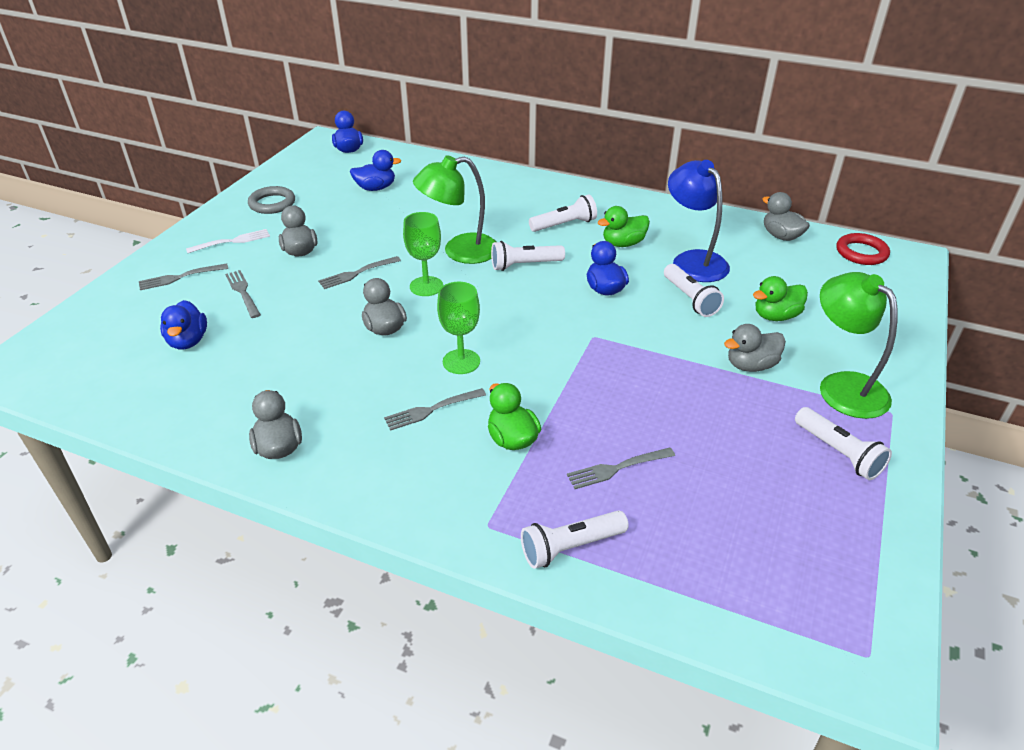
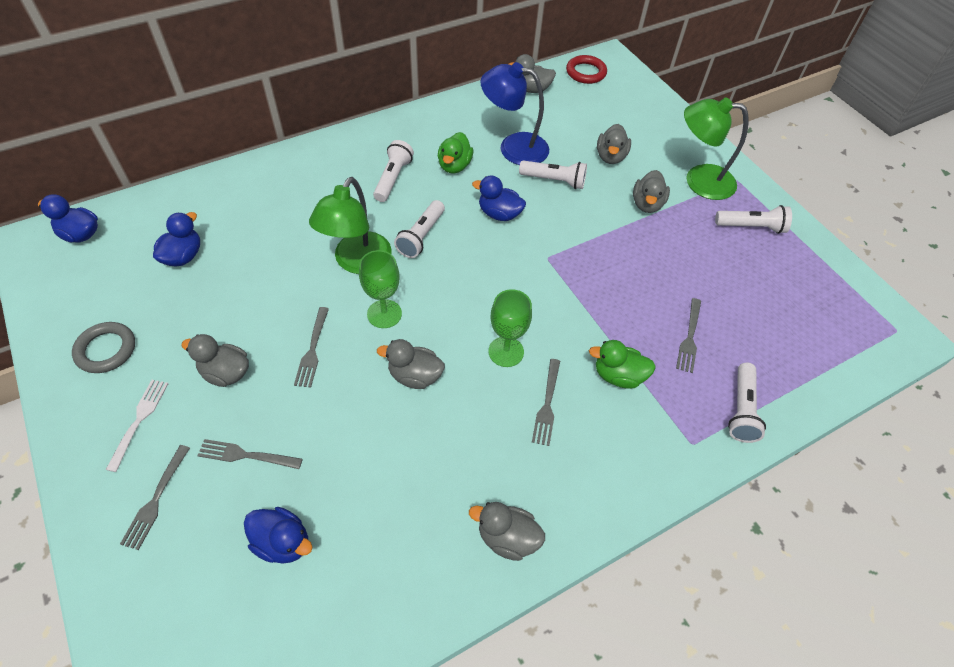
camera: 55 degrees left, 15 degrees up
(775, 316) = (610, 157): green duck -> grey duck

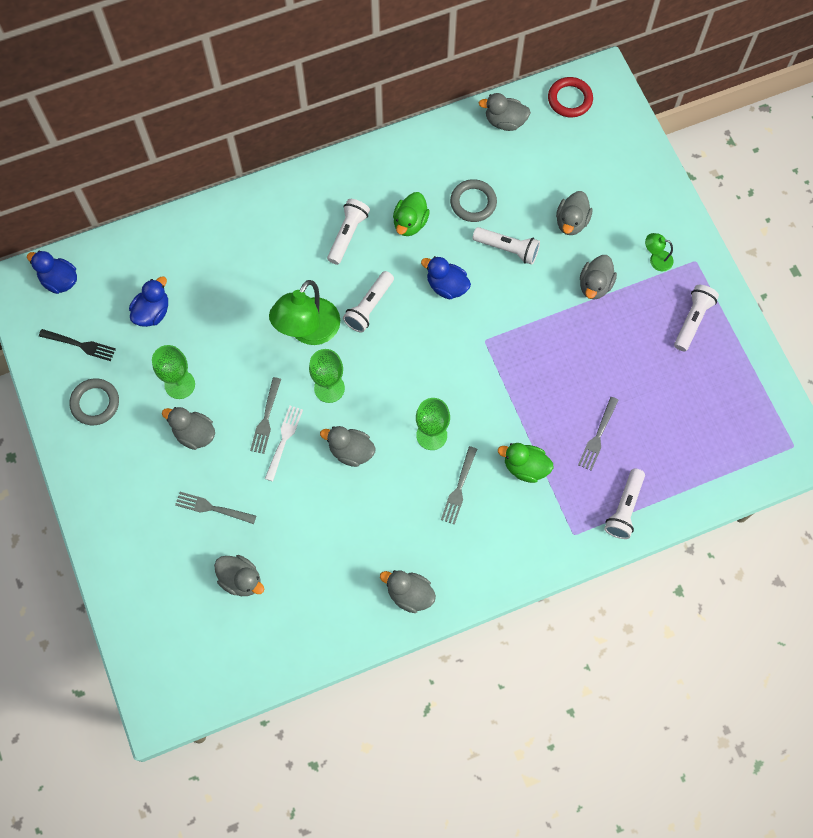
camera: 10 degrees right, 15 degrees up
(95, 292) = (80, 345): none -> black fork
(139, 420) = (128, 470): white fork -> white fork (284, 440)
(156, 499) = (146, 537): grey fork -> none
(210, 323) = (179, 384): none -> green goblet
(283, 542) = (241, 579): blue duck -> grey duck
(513, 147) = (473, 202): blue lamp -> grey ring
(699, 181) = (656, 259): green lamp -> green lamp, size x0.46
(751, 227) = (692, 320): white flashlight -> white flashlight turned 75 degrees counterclockwise

